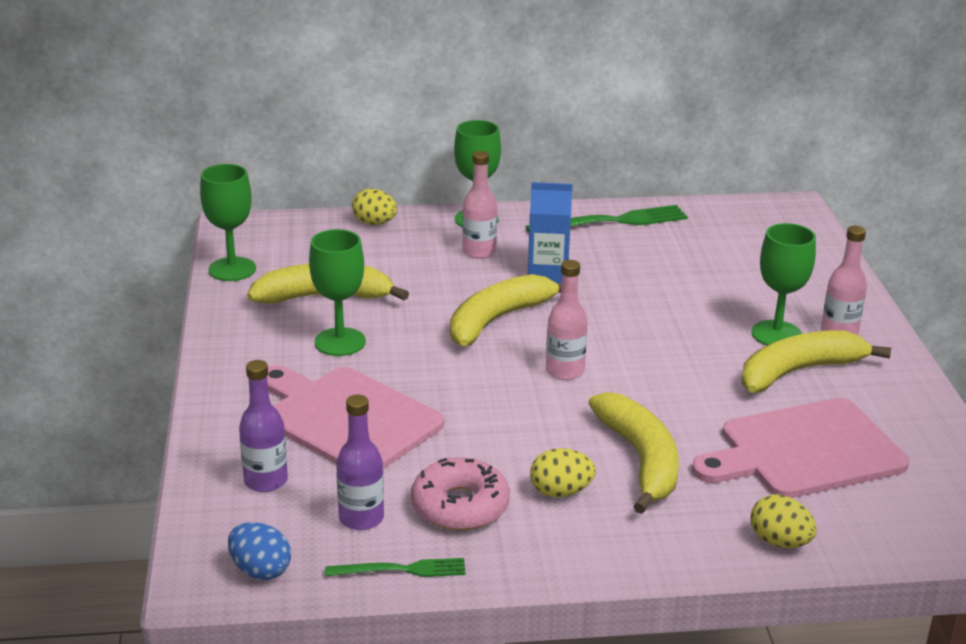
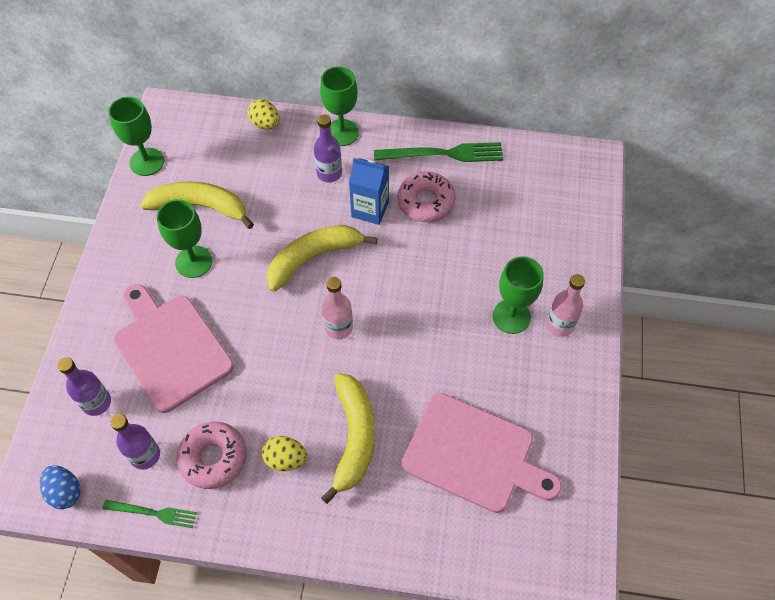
camera: 15 degrees right, 30 degrees up
(479, 252) = (329, 173): pink bottle -> purple bottle
(614, 260) = (426, 202): none -> pink donut
(779, 542) = (414, 546): yellow egg -> none
(798, 371) = (509, 364): yellow banana -> none
(805, 451) = (474, 454): pink cutting board -> pink cutting board turned 150 degrees counterclockwise

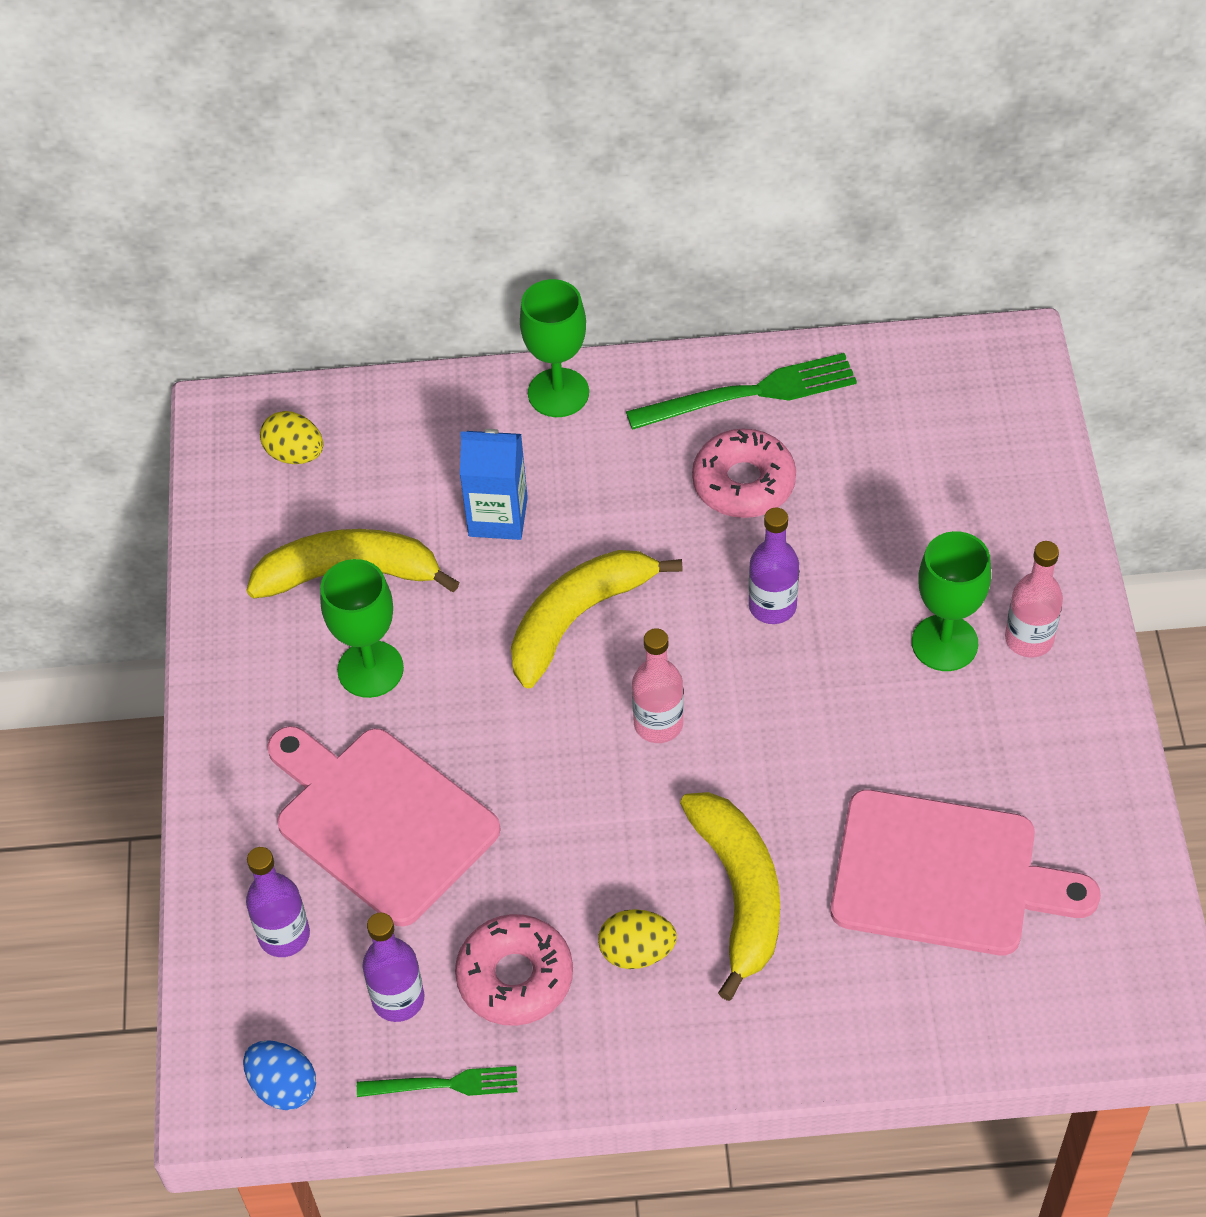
camera: 10 degrees left, 5 degrees down
(147, 162) = (225, 516): green goblet -> none
(265, 124) = (416, 405): yellow egg -> yellow egg (295, 454)
(329, 173) = (559, 468): purple bottle -> purple bottle (772, 606)
(370, 209) = (650, 515): blue carton -> blue carton (498, 517)

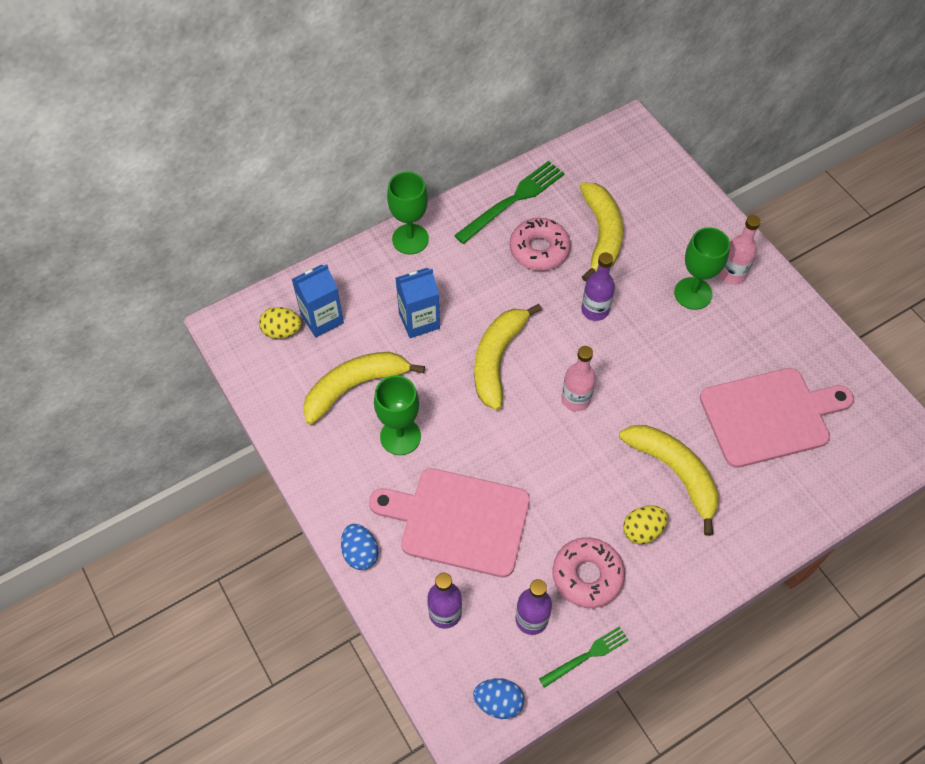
camera: 30 degrees left, 5 degrees up
(219, 803) = (360, 553): none -> blue egg
(361, 458) = (322, 319): none -> blue carton
(856, 498) = (601, 235): none -> yellow banana

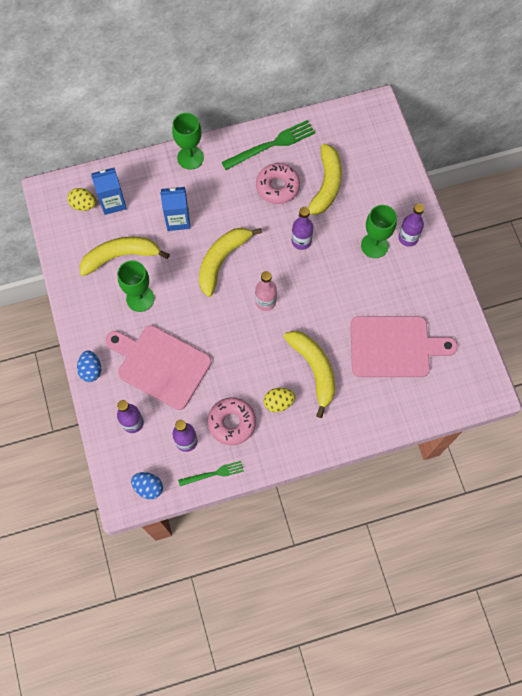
camera: 15 degrees right, 10 degrees up
(732, 274) = (408, 238): pink bottle -> purple bottle

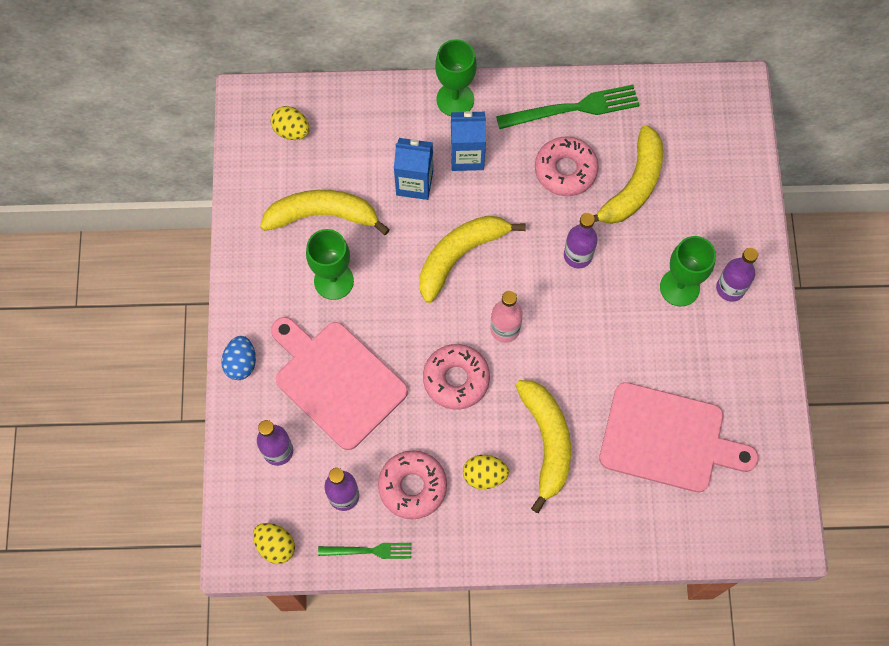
camera: 15 degrees right, 0 degrees up
(113, 202) = (332, 137): blue carton -> blue carton (467, 156)
(148, 487) = (275, 546): blue egg -> yellow egg
(242, 343) = (456, 379): none -> pink donut

